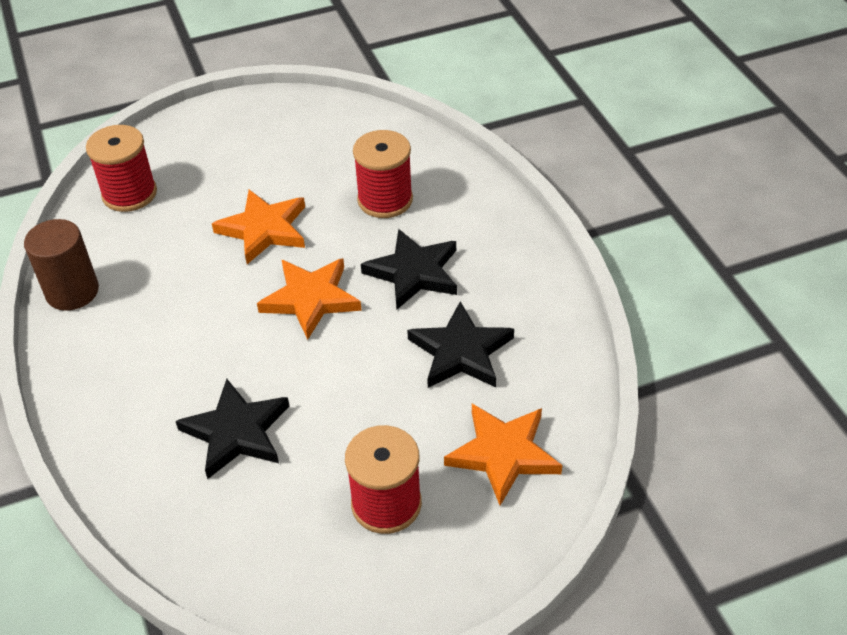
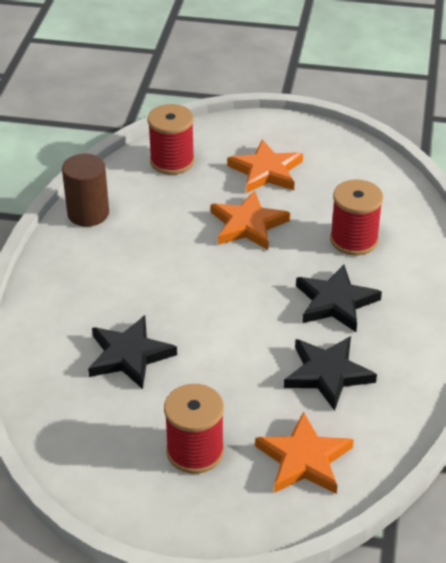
camera: 30 degrees right, 5 degrees down
(311, 299) = (245, 288): orange star -> orange star (266, 171)

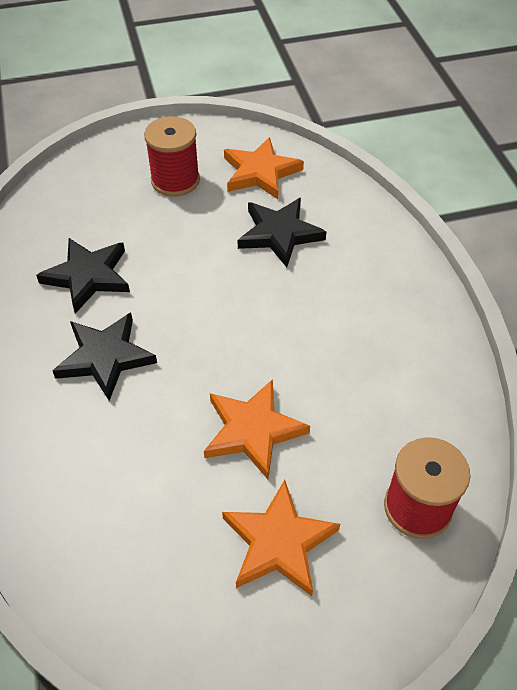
camera: 155 degrees right, 10 degrees up
(88, 213) = (448, 375): brown cylinder -> none
(304, 459) = (84, 201): orange star -> orange star (260, 172)
(354, 240) = (110, 457): red spool -> none

